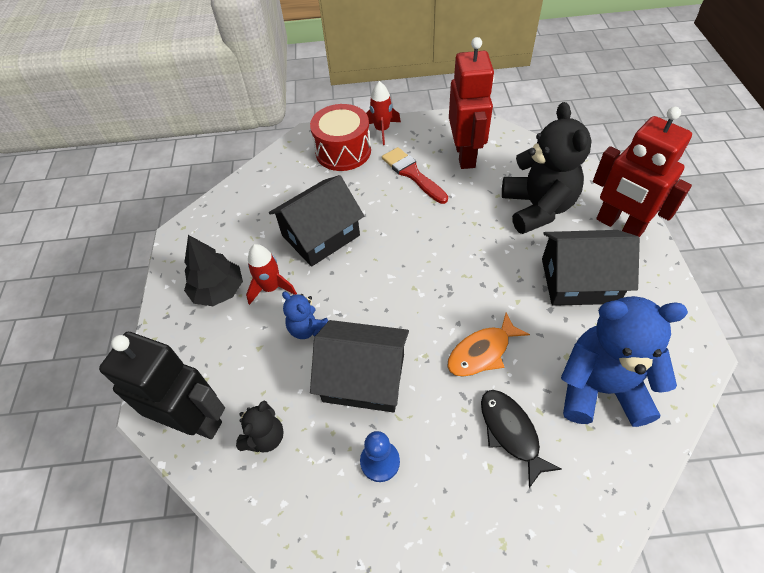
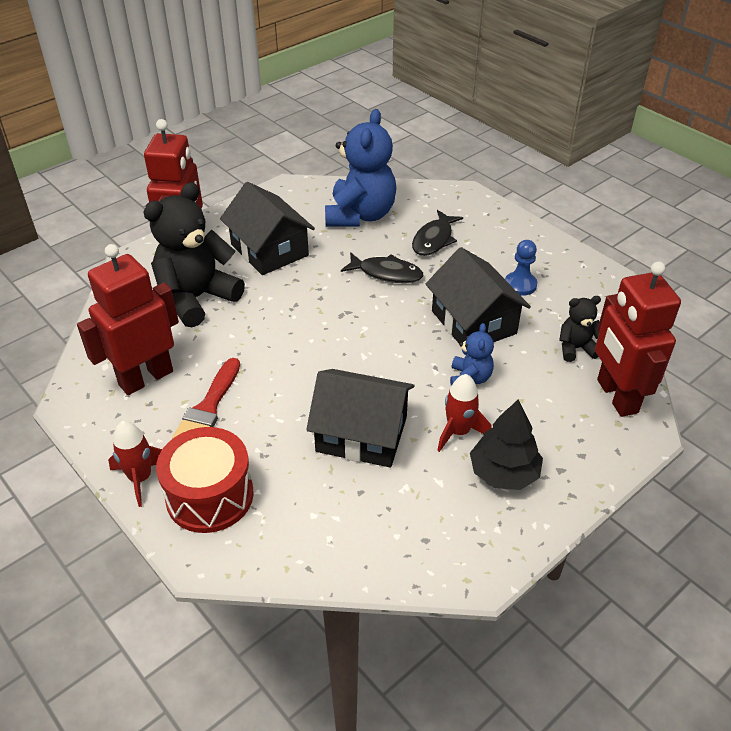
camera: 130 degrees left, 10 degrees down
(195, 421) = (616, 396): black robot -> red robot
(482, 352) = (386, 273): orange fish -> black fish
(600, 388) = (360, 215): blue teddy bear -> blue teddy bear turned 135 degrees counterclockwise

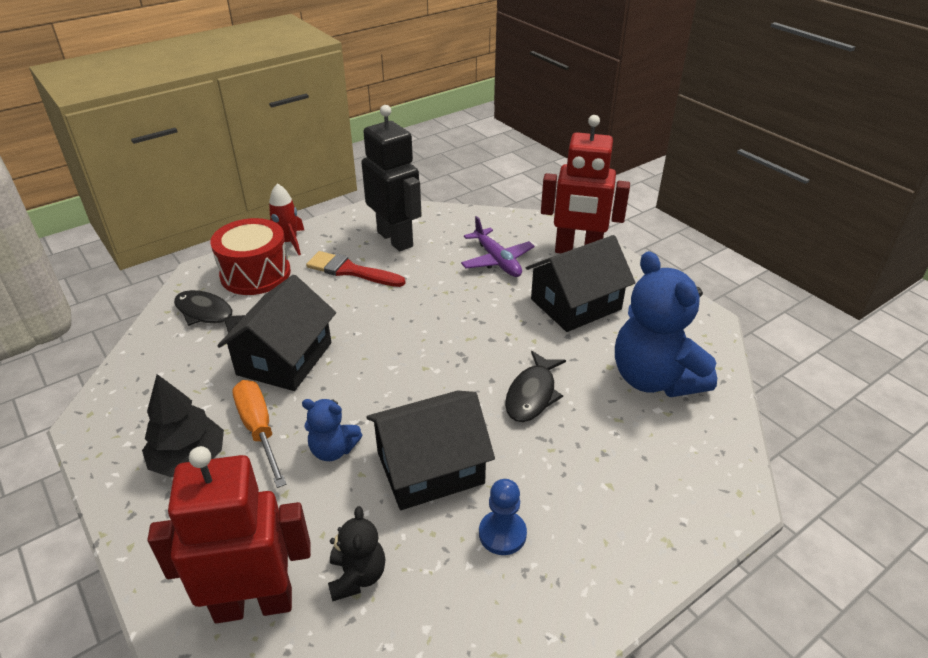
camera: 95 degrees right, 5 degrees down
(145, 378) = (395, 239): red robot -> black robot
(197, 298) = (497, 260): black teddy bear -> purple plane
(360, 215) = (654, 379): blue teddy bear -> blue teddy bear turned 45 degrees clockwise
(434, 240) = (606, 448): black fish -> black fish (207, 314)
(458, 432) = (259, 430): red rocket -> orange screwdriver

